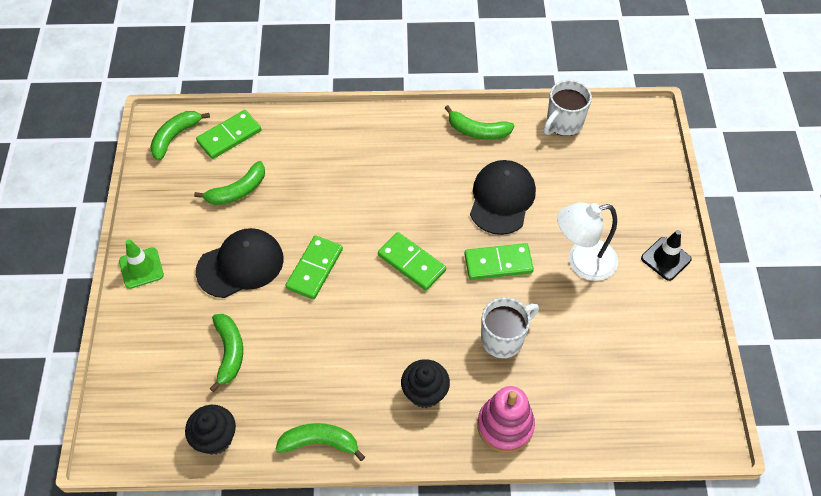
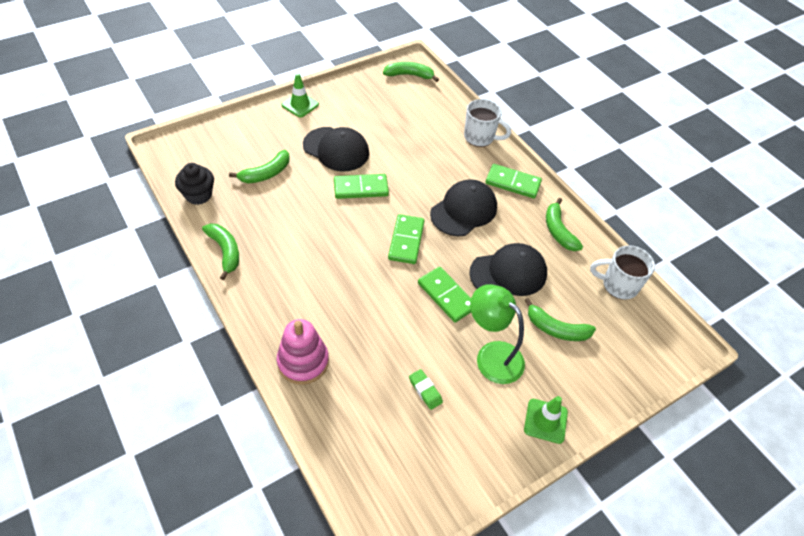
camera: 55 degrees right, 5 degrees down
(229, 136) = (432, 99): green domino -> green domino (513, 183)
(237, 191) = (392, 122): green banana -> green banana (556, 329)
(404, 193) = (464, 210): none -> black cap
(425, 393) = (301, 296): black cupcake -> none
(503, 339) = (380, 328): white mug -> white mug (480, 137)
(582, 262) = (492, 355): white lamp -> green lamp
(590, 335) = (425, 390): none -> green eraser
(665, 259) = (545, 421): black traffic cone -> green traffic cone

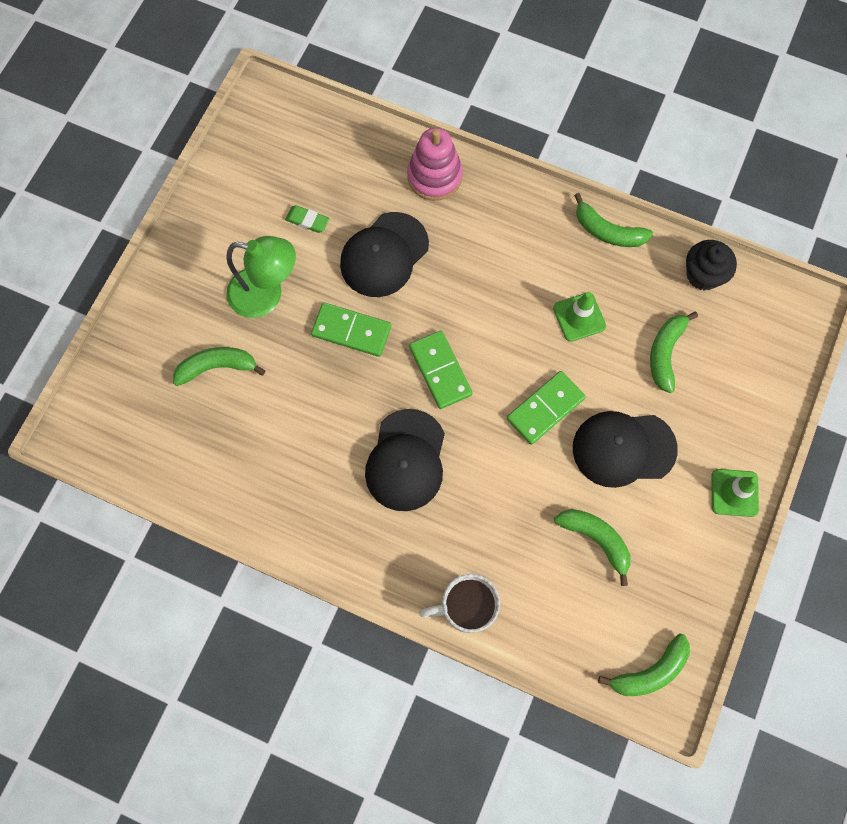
camera: 150 degrees right, 20 degrees up
(508, 273) = (303, 404): black cap -> black cap (384, 255)
(513, 183) = (374, 550): green domino -> none
(545, 421) = (182, 262): green traffic cone -> green traffic cone (579, 317)
(558, 231) = (278, 507): green banana -> green banana (596, 539)
(618, 285) = (173, 472): white mug -> none

